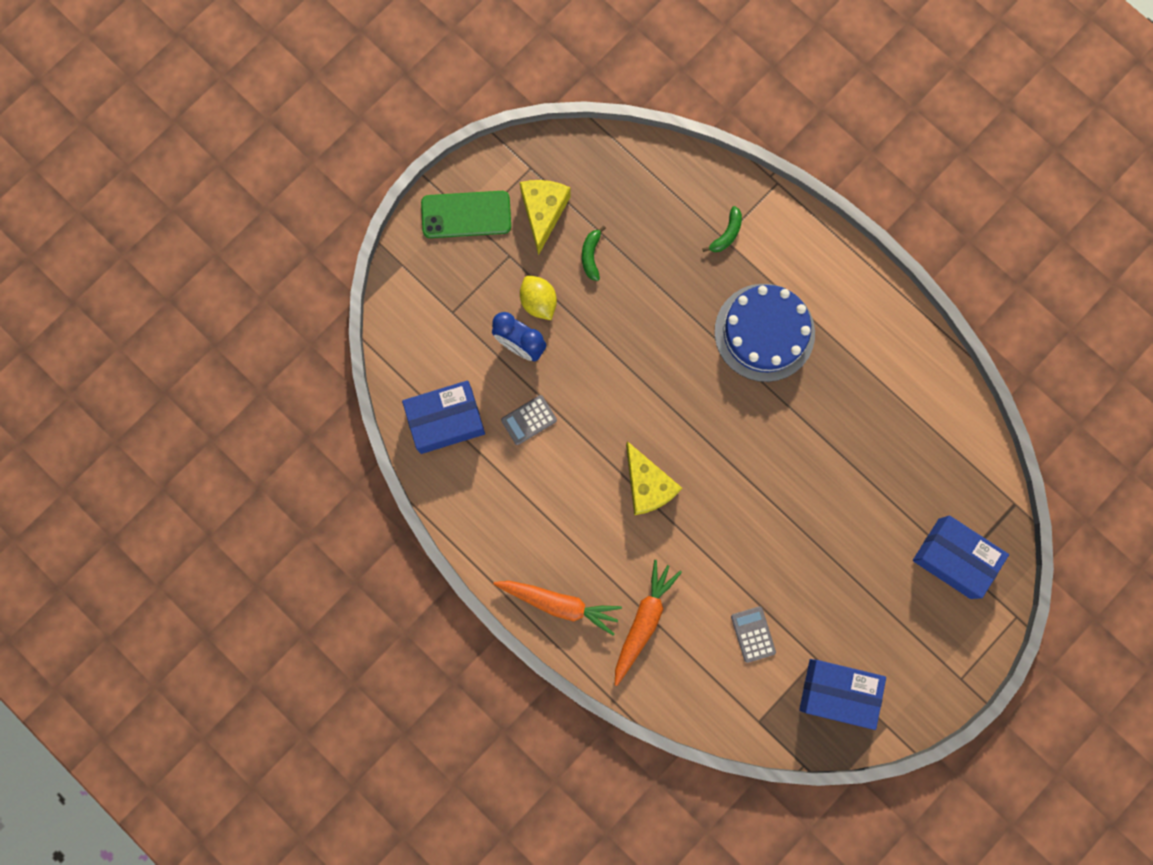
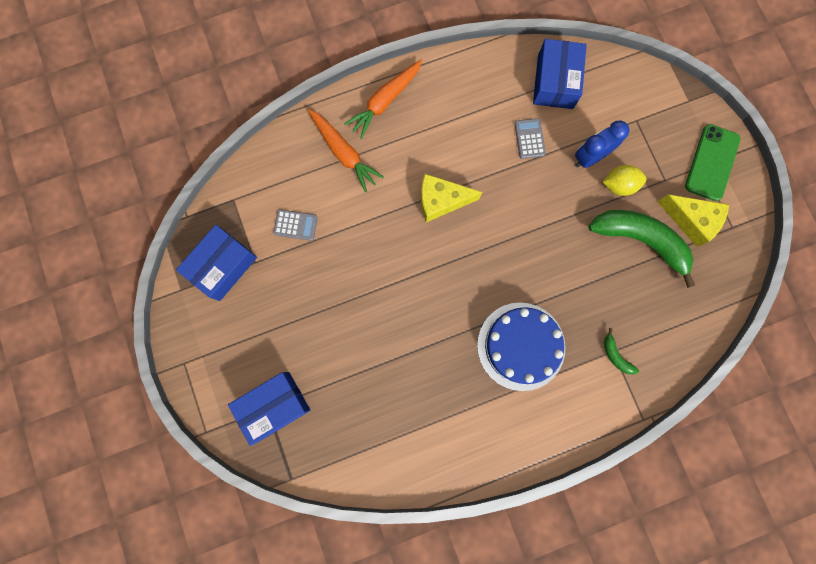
camera: 115 degrees right, 0 degrees up
(591, 256) = (640, 241): green banana -> green banana, size x2.35

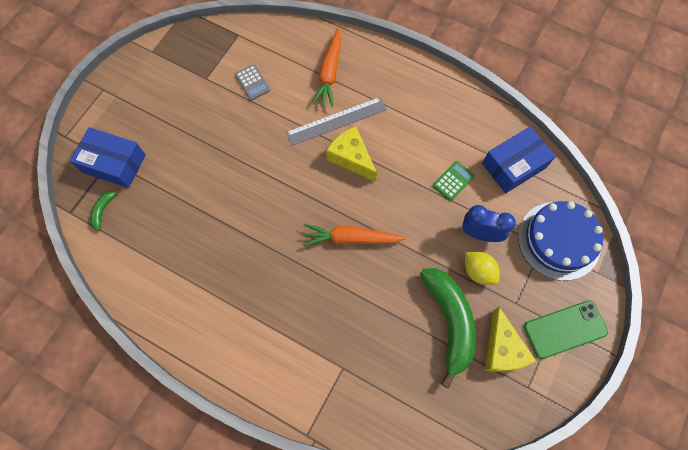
camera: 50 degrees right, 10 degrees down
(223, 266) = (187, 62): blue box -> none
(385, 101) = (390, 70): orange carrot -> orange carrot (351, 238)
(396, 185) = (336, 121): none -> grey ruler
(521, 346) = (289, 294): blue cake -> blue cake (559, 240)
(529, 139) = (453, 181): grey calculator -> green calculator
(615, 355) = (340, 372): green banana -> green banana (103, 210)

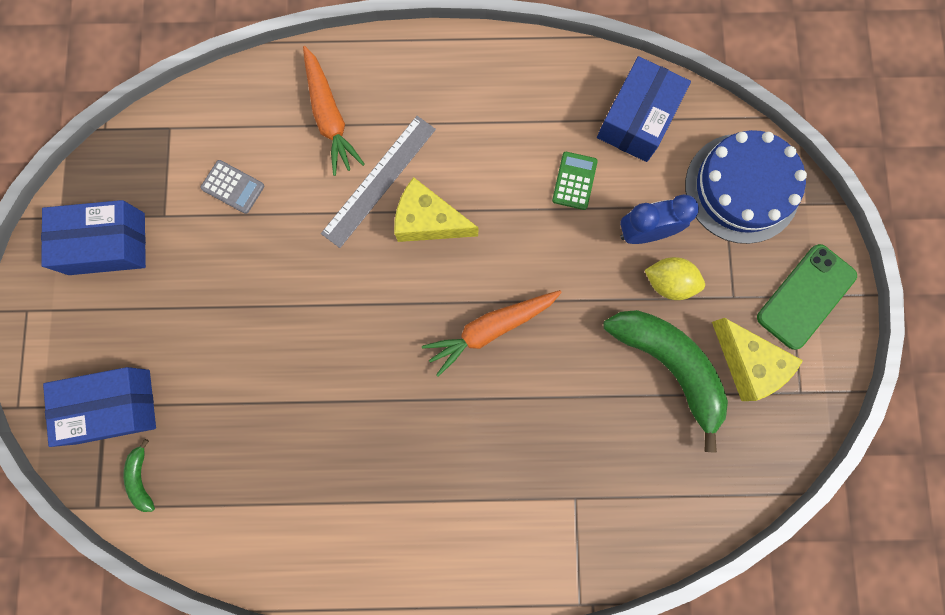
camera: 30 degrees left, 10 degrees up
(167, 77) = (107, 243): none -> blue box

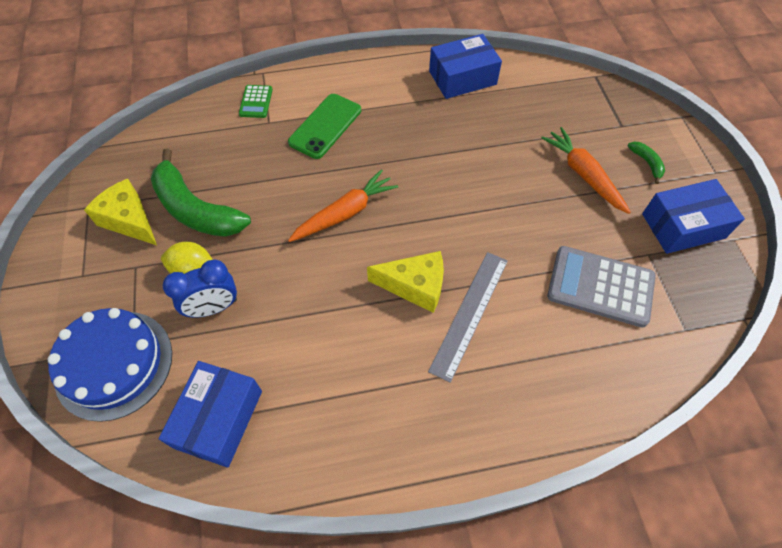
camera: 170 degrees right, 20 degrees down
(113, 406) = (615, 126): blue box -> blue box (462, 78)
(142, 478) = (573, 93): green banana -> green banana (646, 163)
(233, 187) = (600, 286): grey calculator -> grey calculator, size x1.92
(329, 117) = (536, 366): orange carrot -> orange carrot (583, 174)
(574, 181) = (282, 344): green calculator -> green calculator (256, 102)
(805, 296) = (69, 277): green phone -> green phone (325, 126)

